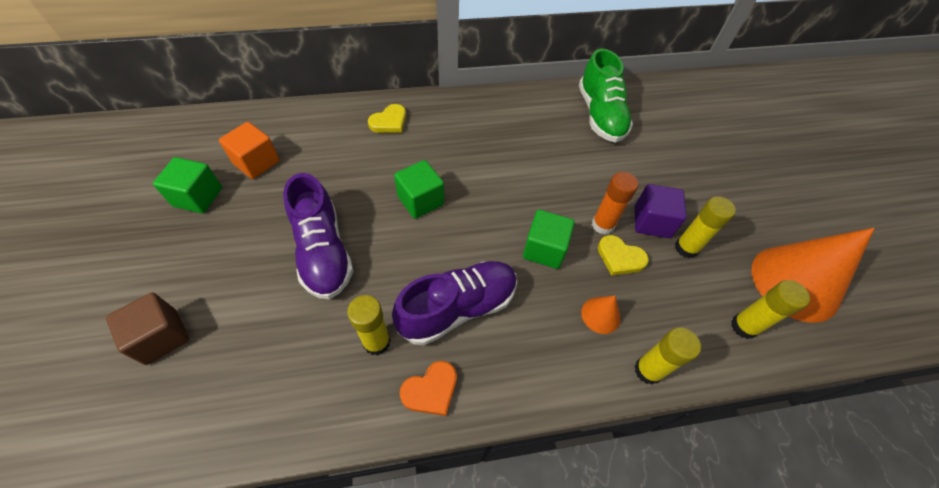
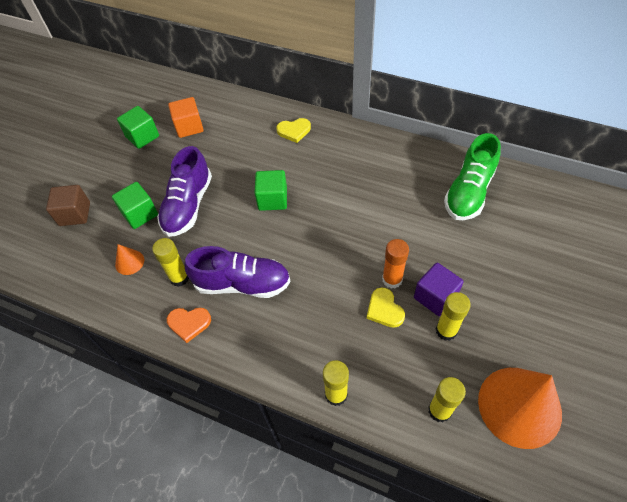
camera: 40 degrees right, 0 degrees up
(544, 249) = (332, 275): green cube -> green cube (140, 214)
(600, 315) = (334, 340): orange cone -> orange cone (129, 262)

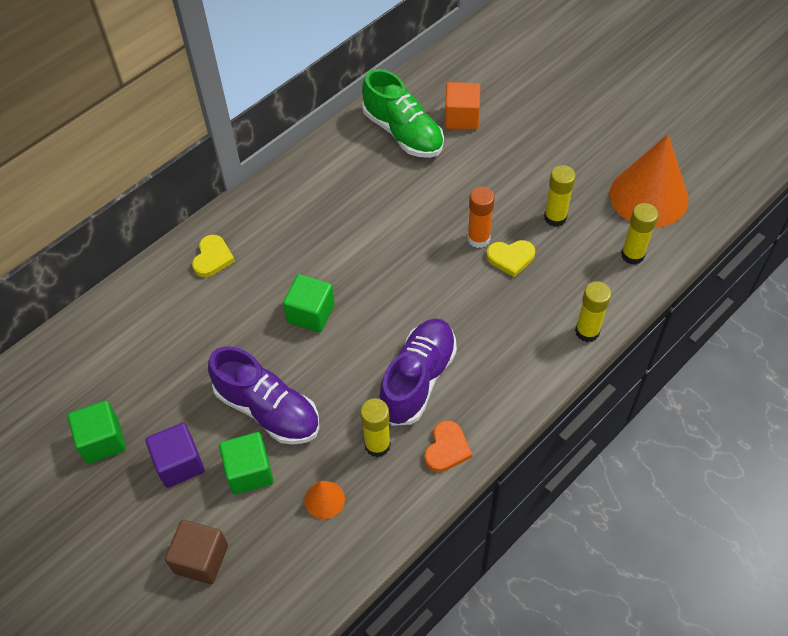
camera: 70 degrees left, 0 degrees up
(189, 127) = (123, 376): orange cube -> orange cube (461, 118)
(435, 297) = (515, 211): purple cube -> purple cube (179, 463)

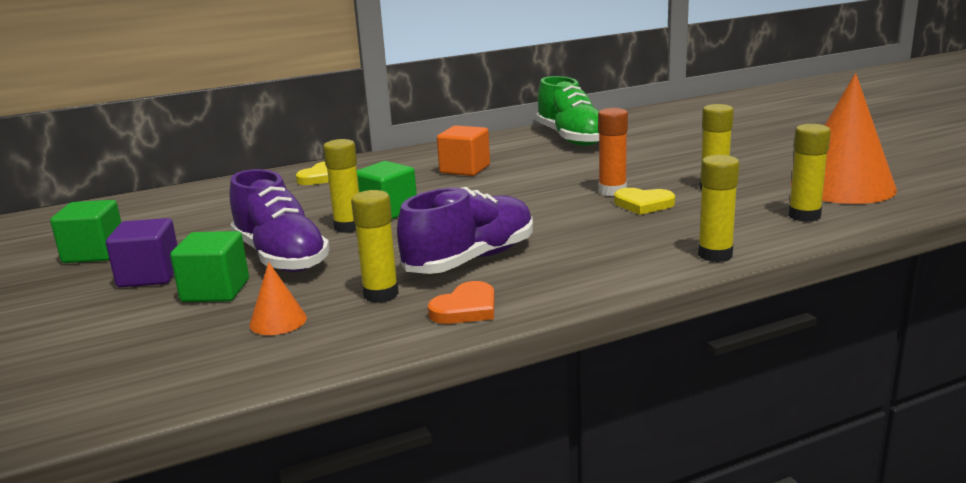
camera: 20 degrees right, 35 degrees down
(201, 559) = (89, 339): brown cube -> none
(293, 348) = (348, 227): none -> yellow glue stick
(461, 118) = (639, 136): orange cube -> orange cube (465, 169)

